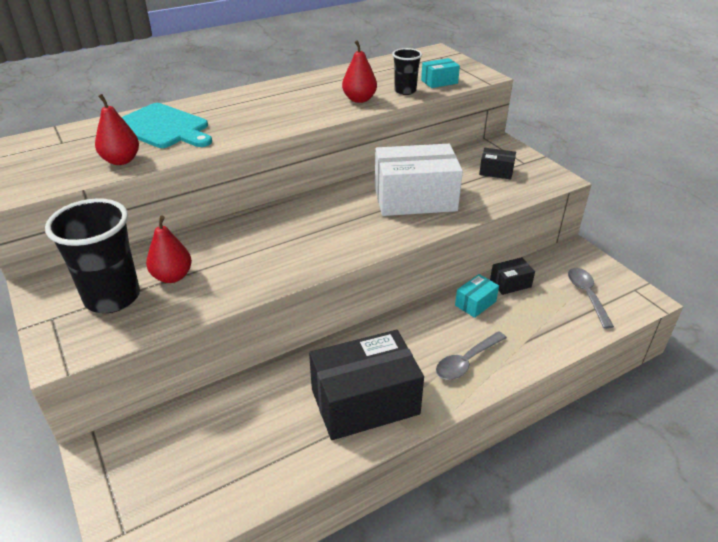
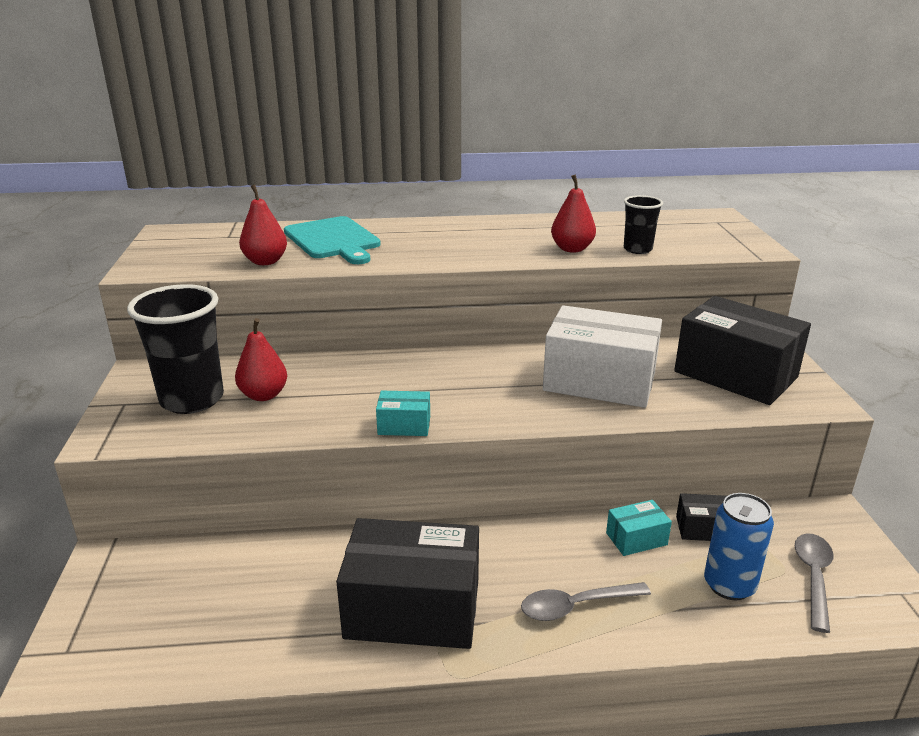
camera: 25 degrees right, 10 degrees down
(439, 82) = (692, 247): turquoise box -> turquoise box (404, 425)
(496, 171) = (735, 374): black box -> black box, size x2.23
(545, 316) = (729, 585): none -> blue can

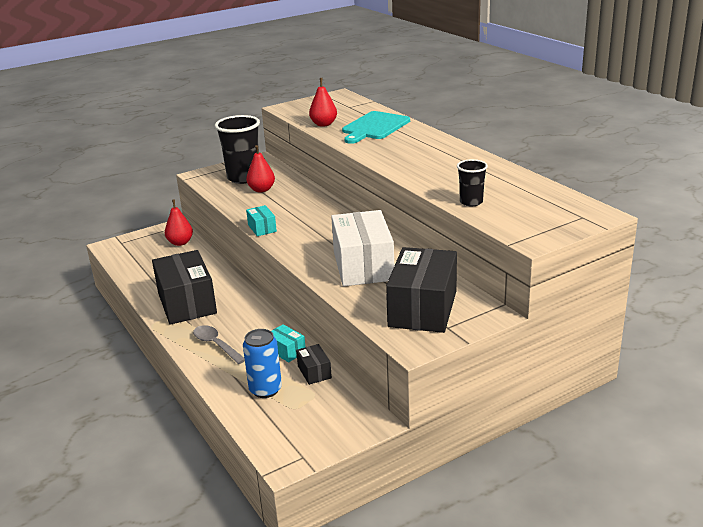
camera: 65 degrees right, 0 degrees up
(572, 249) = (443, 184): red pear -> red pear (180, 242)
(813, 577) = (294, 419): grey spoon -> none

